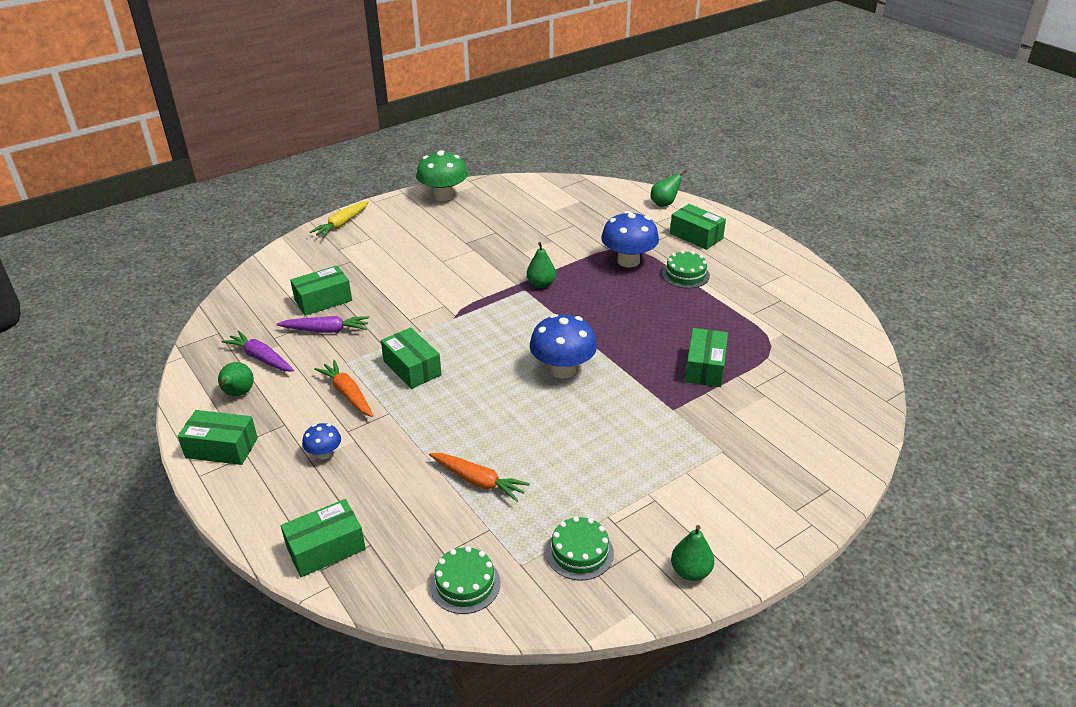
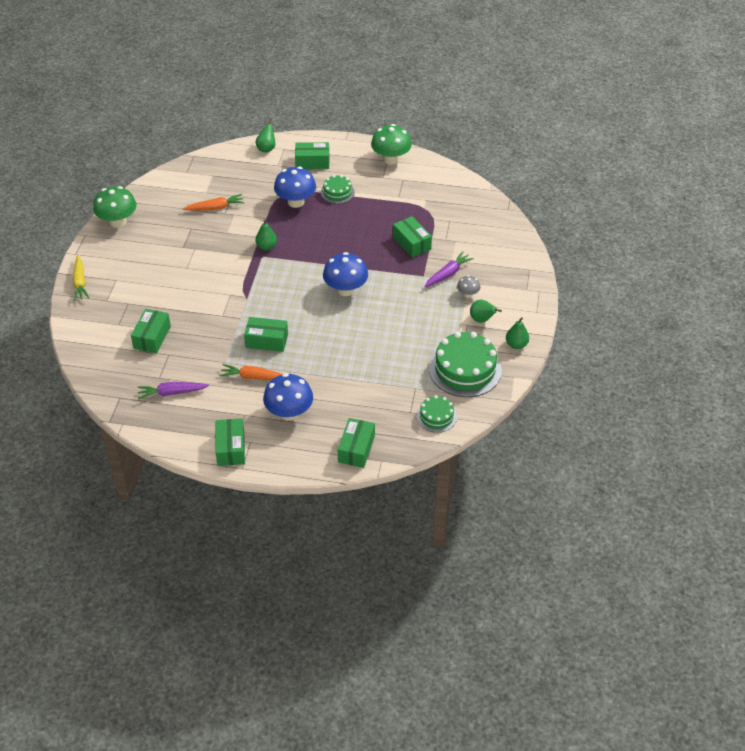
camera: 45 degrees left, 10 degrees up
(221, 448) = (231, 448): green box -> green box turned 60 degrees counterclockwise
(238, 394) = (192, 419): green pear -> green pear (482, 320)
(324, 454) = (289, 412): blue mushroom -> blue mushroom, size x1.94
(326, 330) = (184, 353): purple carrot -> purple carrot (448, 274)
(478, 481) = (381, 371): orange carrot -> orange carrot (215, 208)
(579, 552) = (465, 369): green cake -> green cake, size x1.86
(703, 465) = (468, 294): none -> grey mushroom
(791, 274) = (391, 159): none -> green mushroom

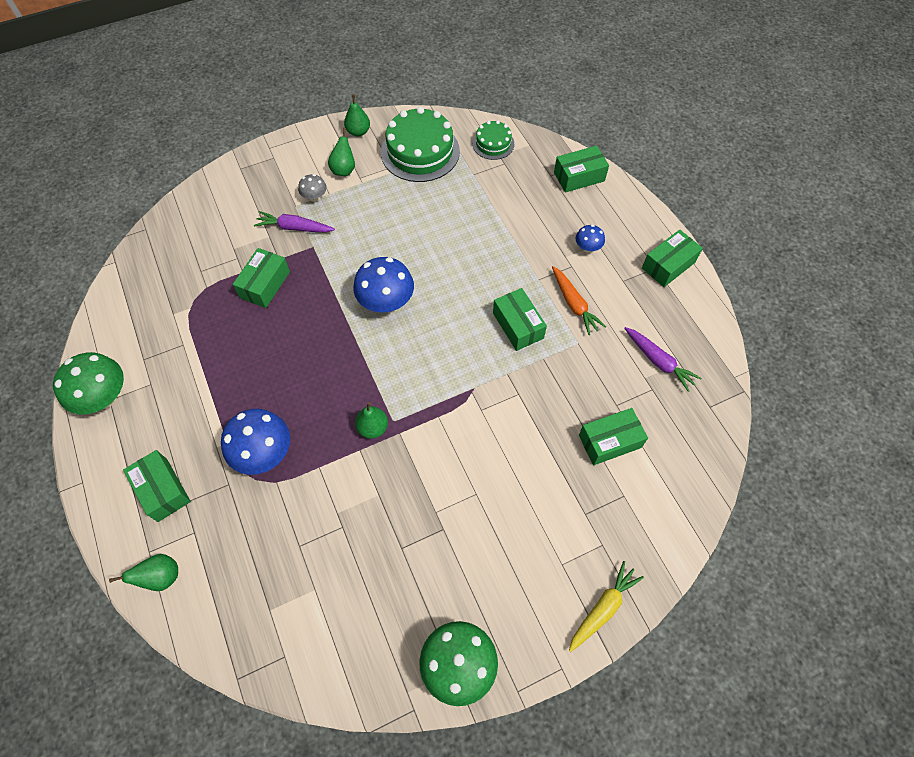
camera: 125 degrees left, 15 degrees up
(215, 208) = (339, 548): orange carrot -> none
(289, 412) = (587, 247): blue mushroom -> blue mushroom, size x0.51
(337, 192) = (214, 416): green cake -> none

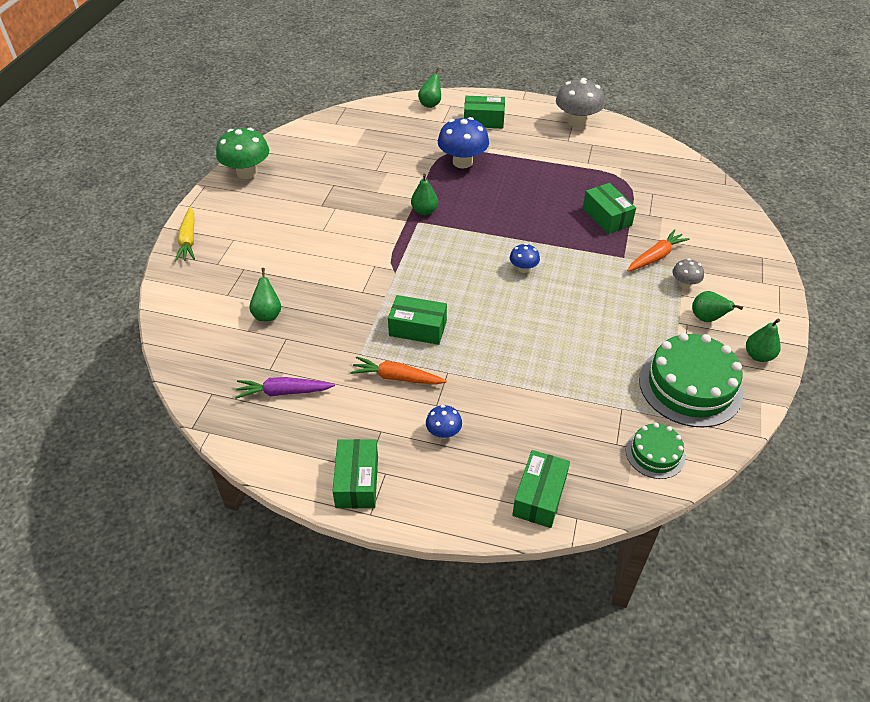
camera: 130 degrees right, 15 degrees down
(104, 397) = (577, 122): green mushroom -> grey mushroom
(294, 228) = (656, 257): purple carrot -> orange carrot
(386, 302) = (523, 268): blue mushroom -> blue mushroom, size x0.51
(609, 441) = (267, 314): green box -> green pear

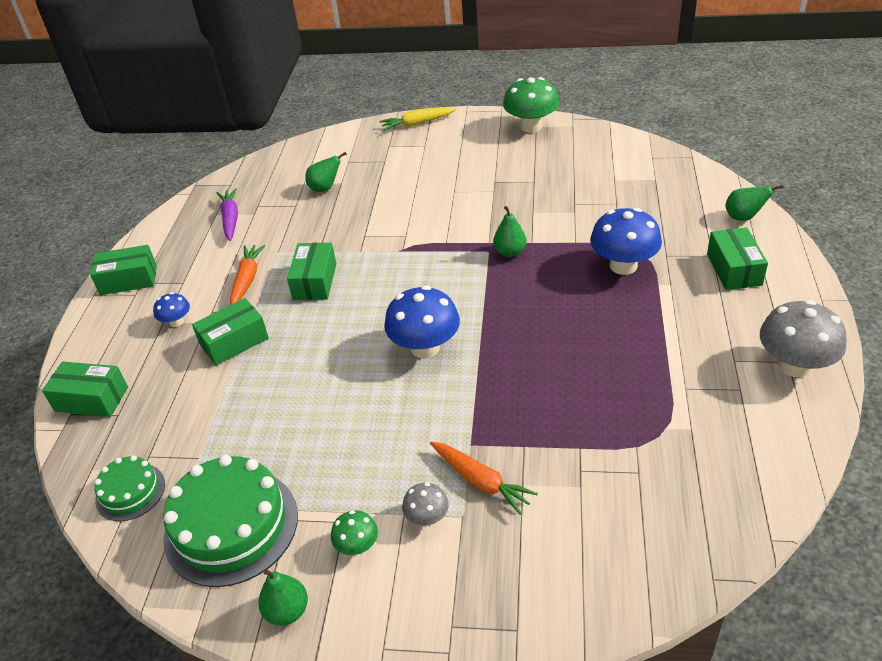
camera: 85 degrees right, 5 degrees down
(523, 268) = (425, 347): blue mushroom -> blue mushroom, size x1.94
(607, 217) = (556, 419): green box -> green box (234, 342)
(707, 318) = (357, 546): green pear -> green mushroom

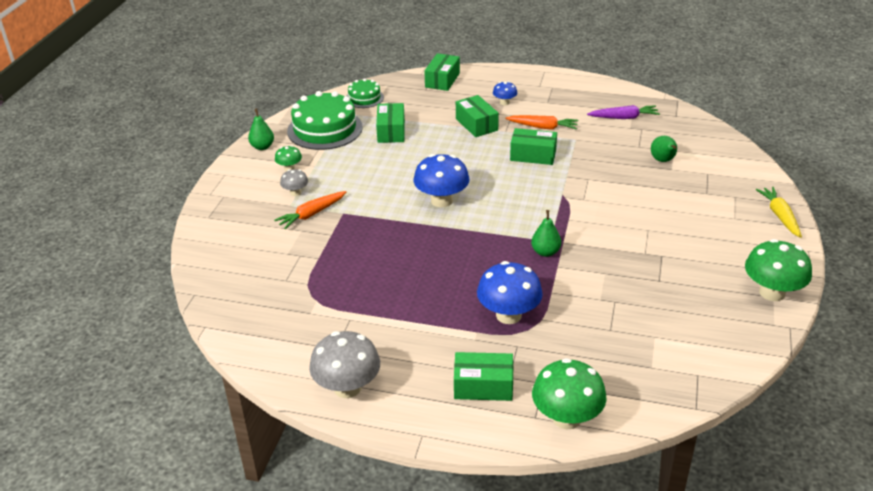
camera: 95 degrees right, 5 degrees down
(128, 280) = (556, 82): green box -> green box (391, 131)
(743, 217) = (566, 418): green pear -> green mushroom

